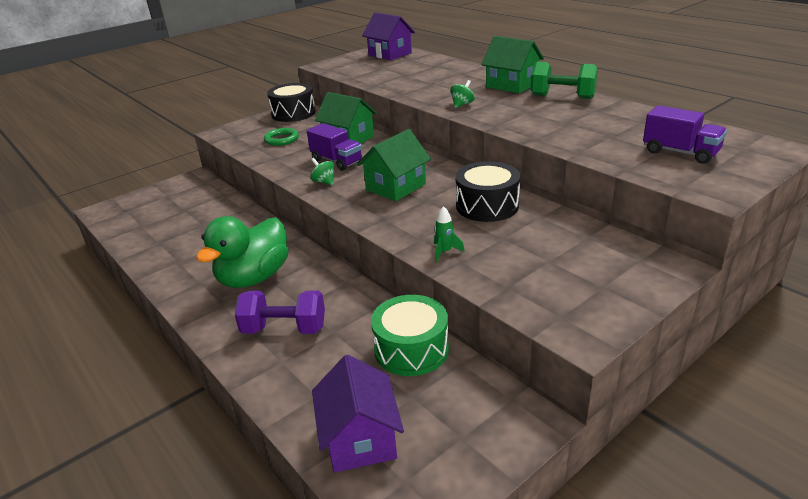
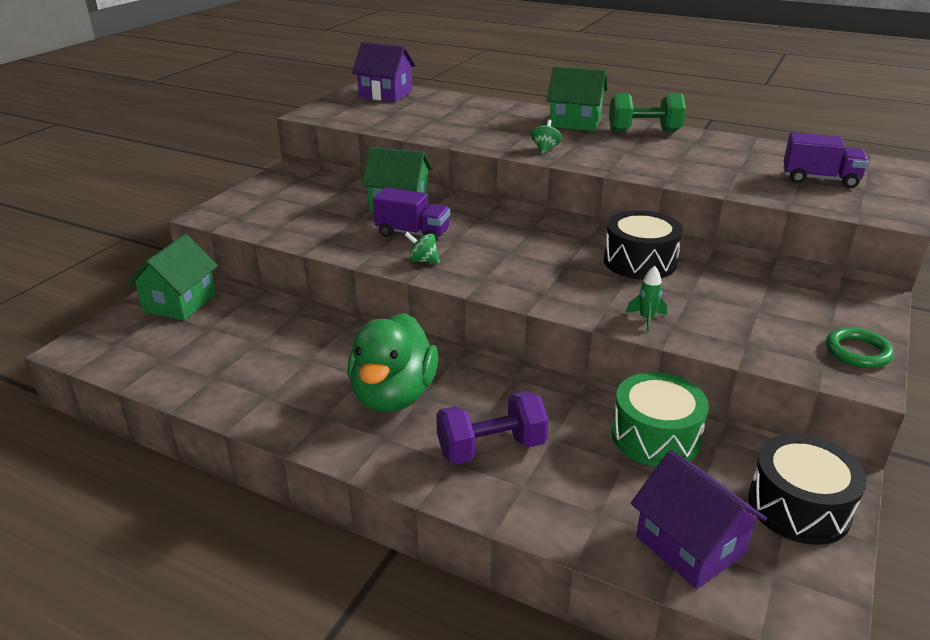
camera: 25 degrees left, 0 degrees up
(281, 139) = (309, 215): green ring -> green ring (857, 352)
(293, 113) = (290, 180): black drum -> black drum (798, 506)
(395, 187) = (517, 255): green house -> green house (180, 303)

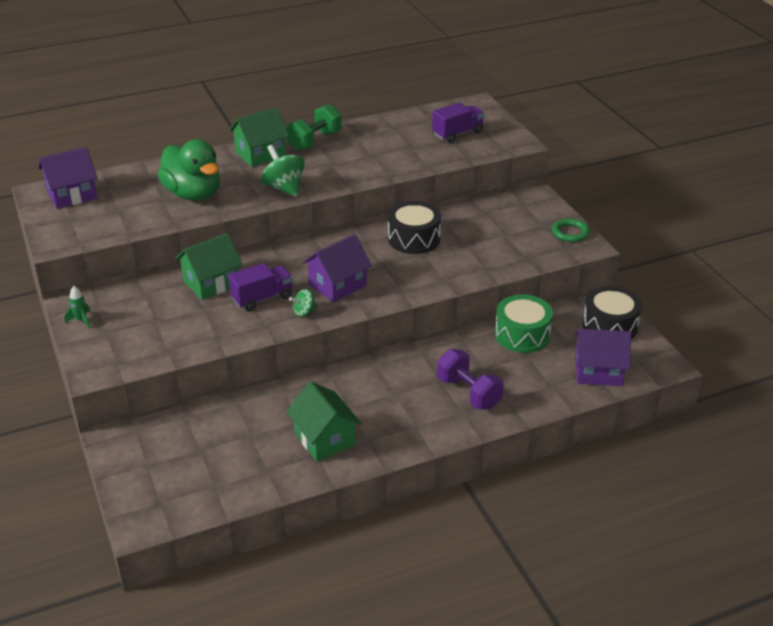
camera: 50 degrees left, 5 degrees up
(180, 303) = (144, 451): green house -> green house (324, 439)
(393, 395) = (381, 404): green duck -> green duck (193, 194)
(491, 258) = (337, 285): none -> purple house
(491, 448) = (468, 393): purple dumbbell -> purple dumbbell turned 60 degrees counterclockwise
(545, 149) = (284, 188): green spinning top -> green spinning top, size x1.85
(646, 319) = (470, 272): green rocket -> green rocket (81, 320)

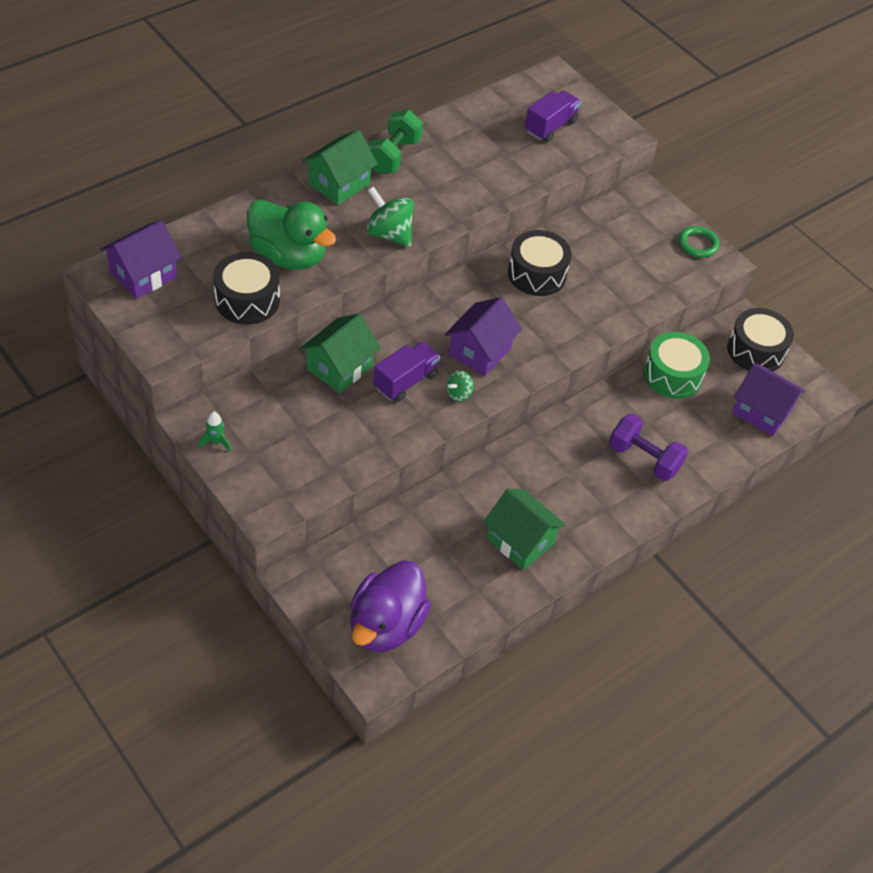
camera: 20 degrees left, 15 degrees up
(144, 218) = (247, 300): none -> black drum
(171, 485) = (386, 625): none -> purple duck
(598, 371) = (762, 411): purple house -> purple house turned 45 degrees clockwise

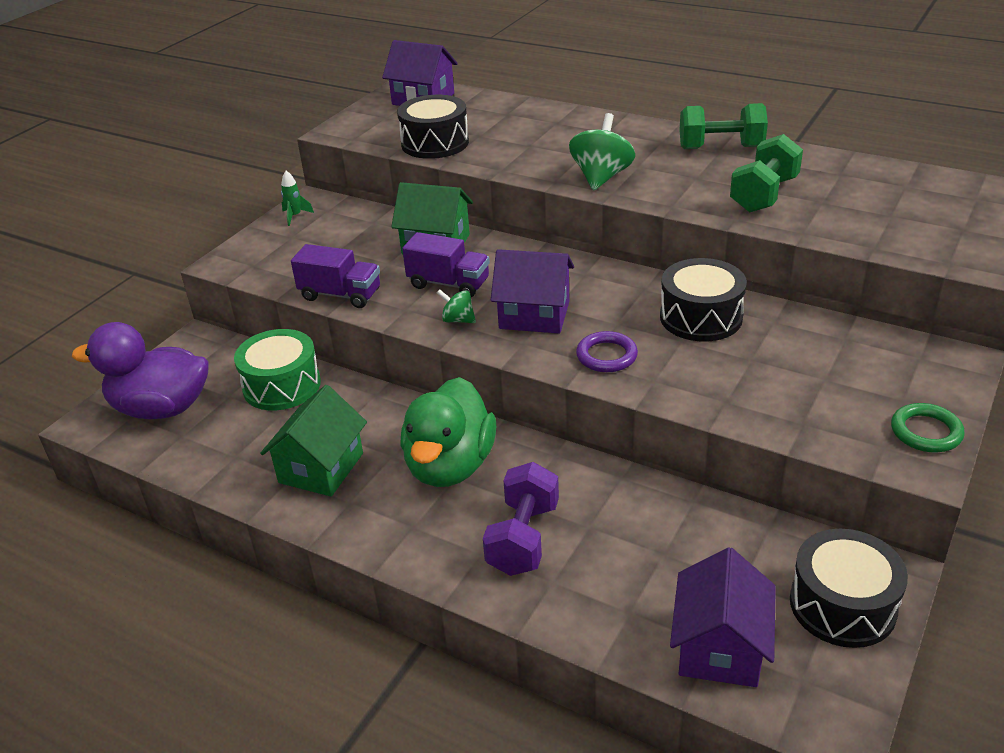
camera: 75 degrees right, 15 degrees down
(288, 256) = (512, 143): green duck -> green duck (450, 466)
(339, 184) = (641, 136): green house -> none
(478, 172) = (764, 195): none -> green dumbbell
(550, 127) = (915, 214): purple truck -> purple truck (340, 295)
(550, 336) = (606, 356): none -> purple ring
(672, 375) = (700, 524): green drum -> green drum (282, 385)

